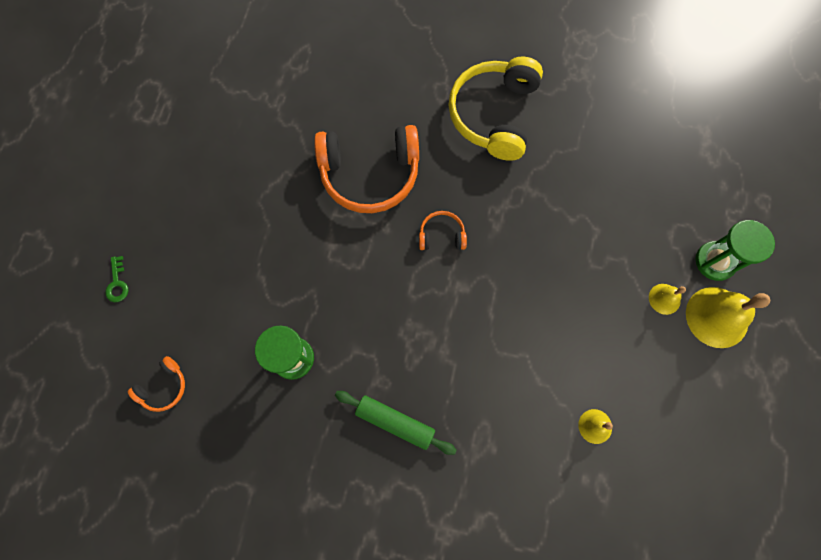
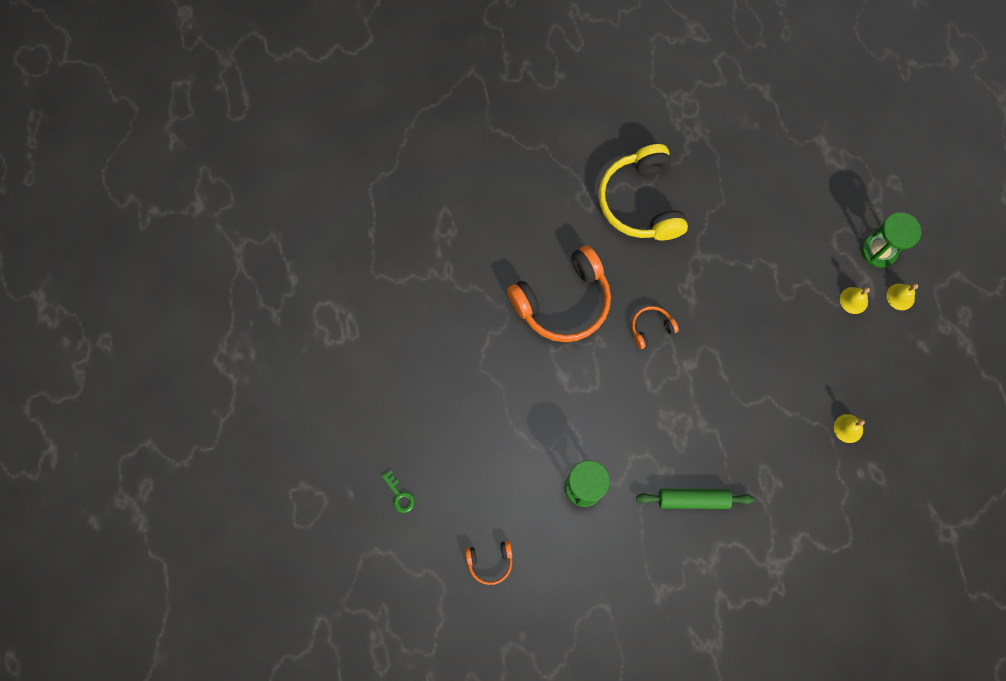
camera: 25 degrees left, 0 degrees up
(163, 387) = (490, 561): orange headphones -> orange headphones turned 60 degrees clockwise
(717, 317) = (900, 296): yellow bell -> yellow bell, size x0.51

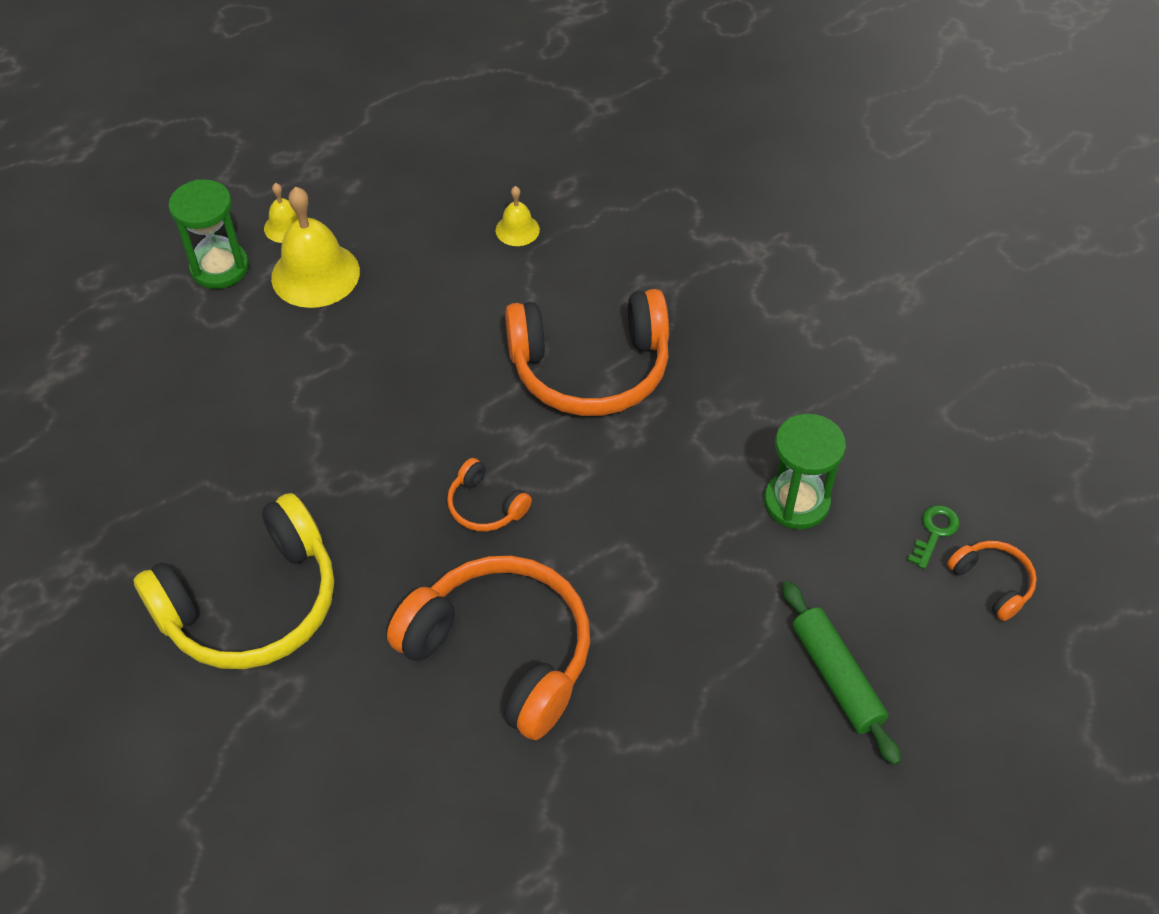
camera: 115 degrees left, 20 degrees down
(399, 495) = (989, 767): green key -> green key (934, 532)
(693, 499) = (725, 364): green rolling pin -> green rolling pin (836, 677)
(721, 422) = (590, 368): none -> orange headphones
(853, 300) = (315, 274): yellow bell -> yellow bell, size x1.94

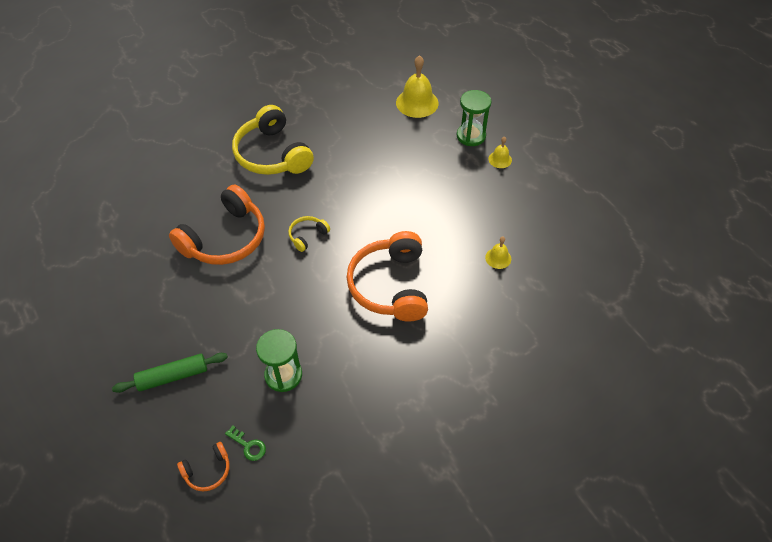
camera: 95 degrees right, 0 degrees up
(315, 274) = (465, 171): yellow bell -> yellow bell (417, 103)
(485, 506) = (307, 236): orange headphones -> yellow headphones

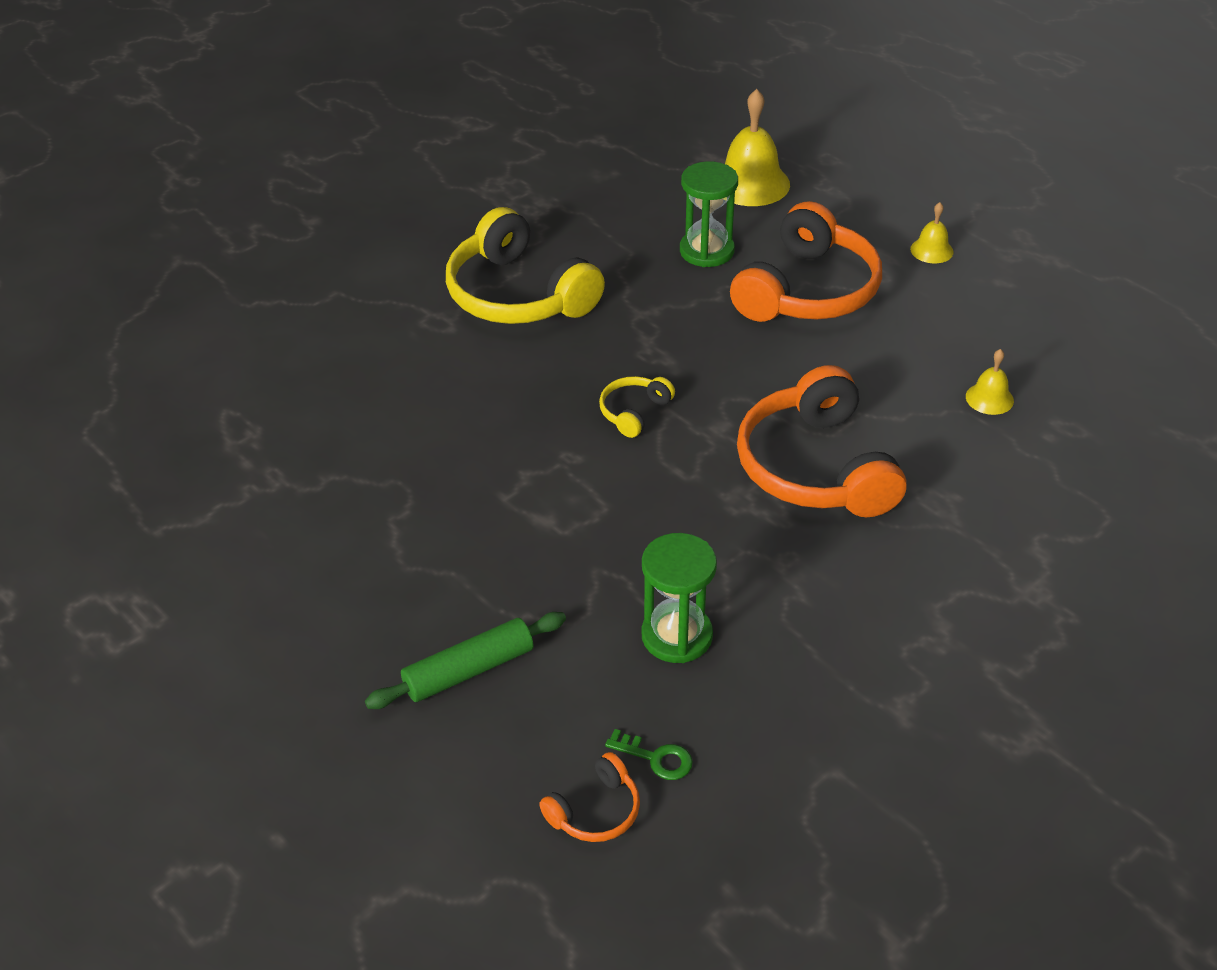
camera: 10 degrees left, 10 degrees down
(225, 238) = (482, 437): orange headphones -> orange headphones (807, 290)
(471, 136) = (866, 221): green hourglass -> green hourglass (706, 251)

